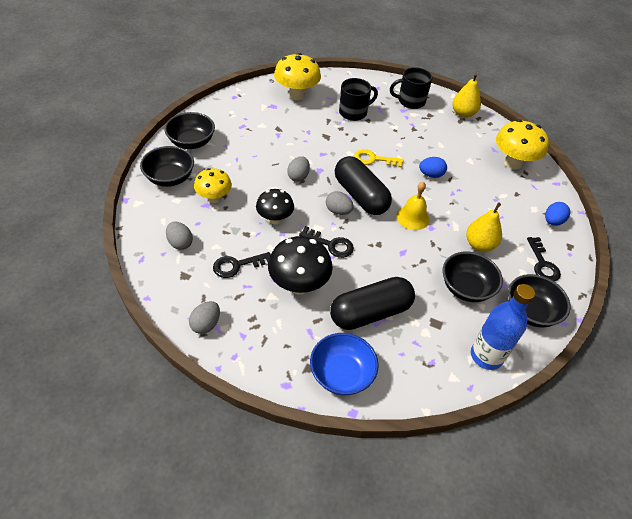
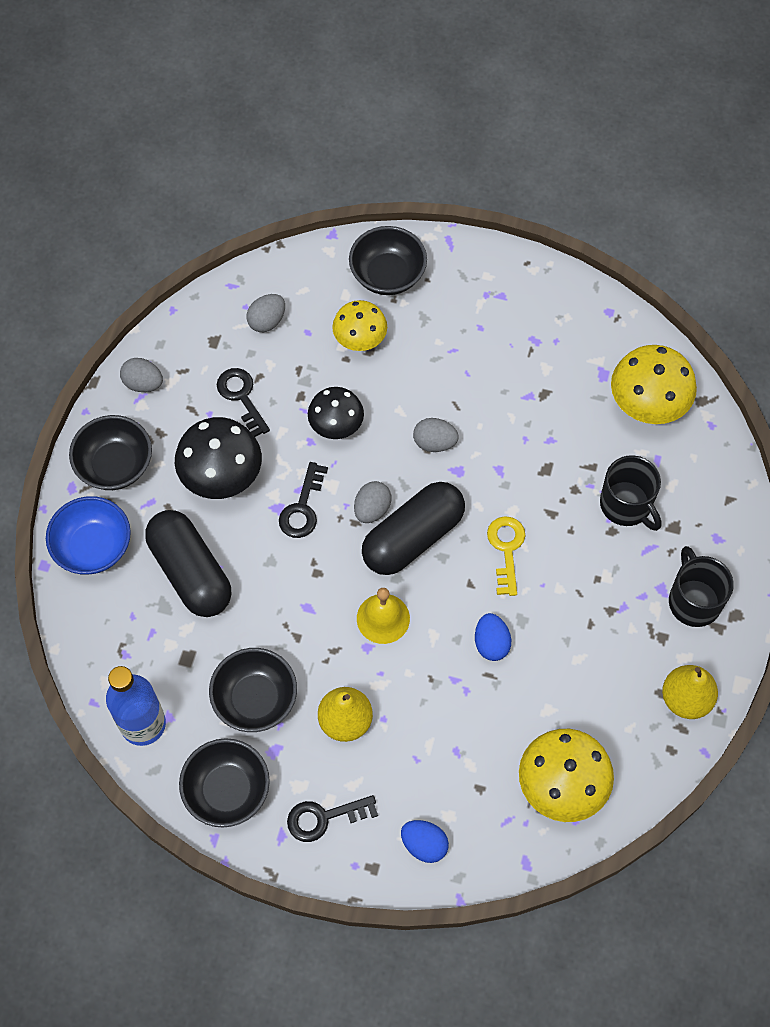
camera: 85 degrees right, 15 degrees up
(192, 142) = (474, 281): black bowl -> black bowl (115, 465)

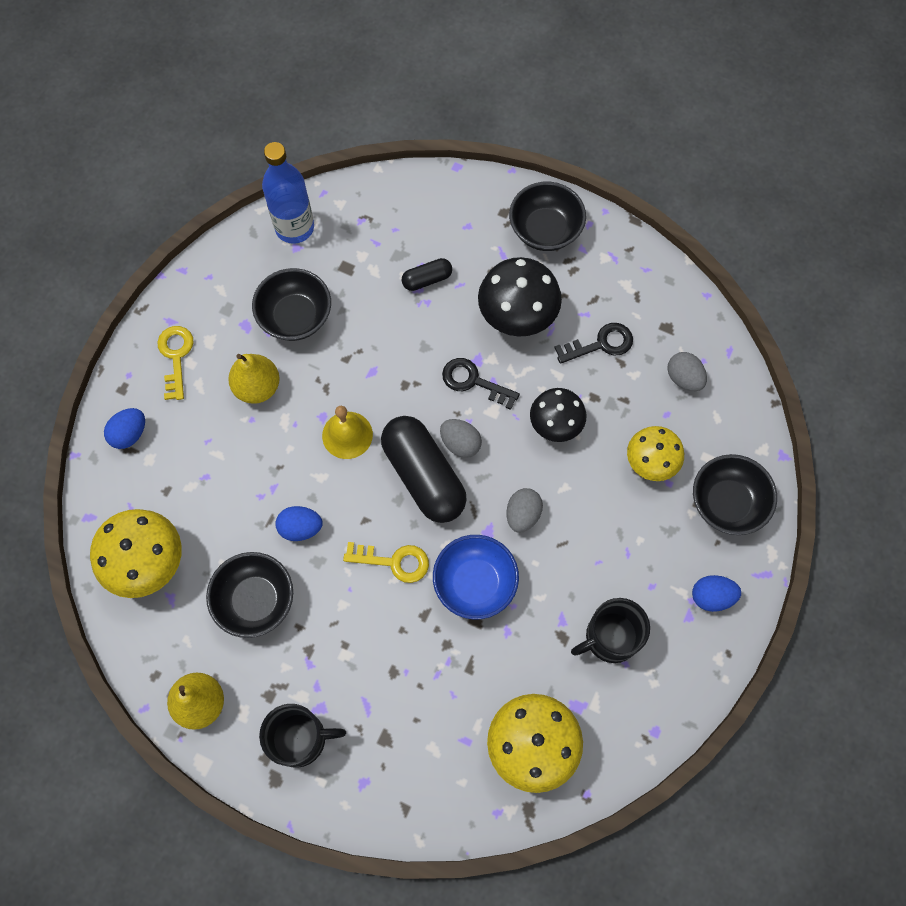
camera: 100 degrees right, 5 degrees up
(93, 547) = (467, 205): blue bowl -> blue bowl (475, 583)
(143, 383) = (627, 261): grey egg -> none
(190, 572) = (427, 279): black capsule -> black capsule, size x0.48
(227, 790) = (220, 284): black bowl -> black bowl (255, 600)
(324, 817) = (176, 357): black key -> yellow key
(479, 279) = (711, 596): none -> blue egg
(626, 505) = (419, 694): black mug -> black mug (610, 637)

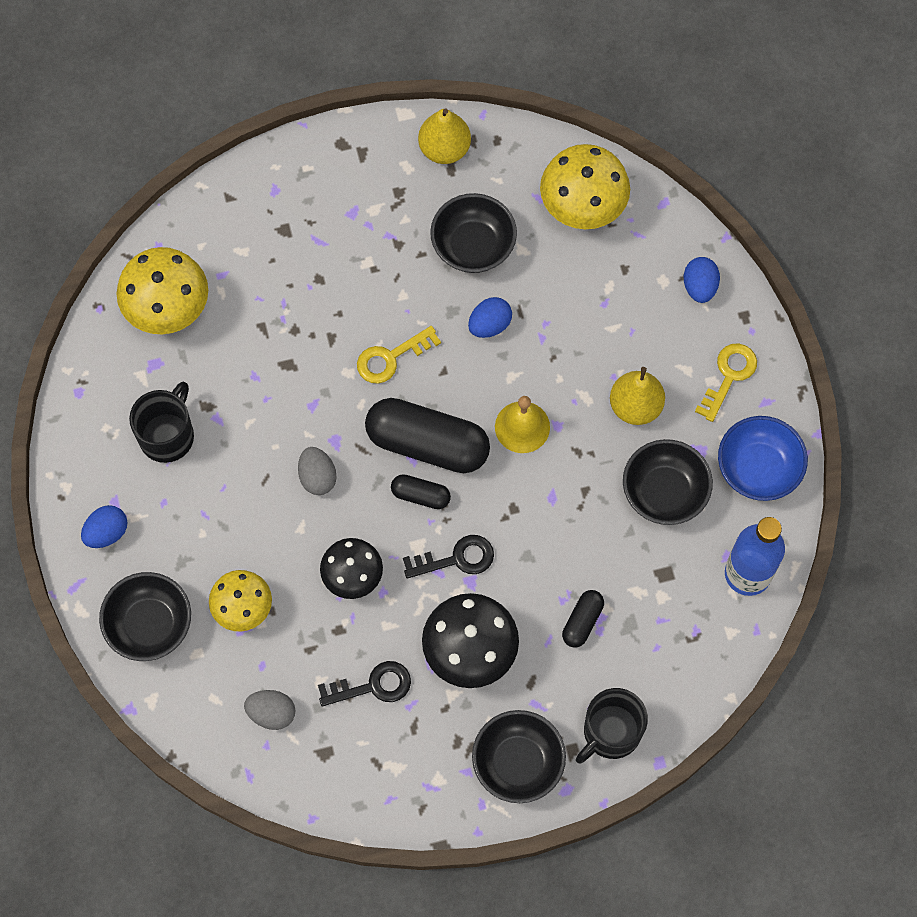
camera: 140 degrees right, 0 degrees up
(176, 357) = (729, 376): yellow key -> yellow key turned 105 degrees counterclockwise
(300, 738) = (348, 182): black mug -> black mug (610, 732)
(460, 443) = (420, 495): grey egg -> black capsule
(475, 583) = (311, 392): blue bowl -> blue bowl (758, 468)
(600, 344) = (372, 686): black key -> black key turned 135 degrees counterclockwise

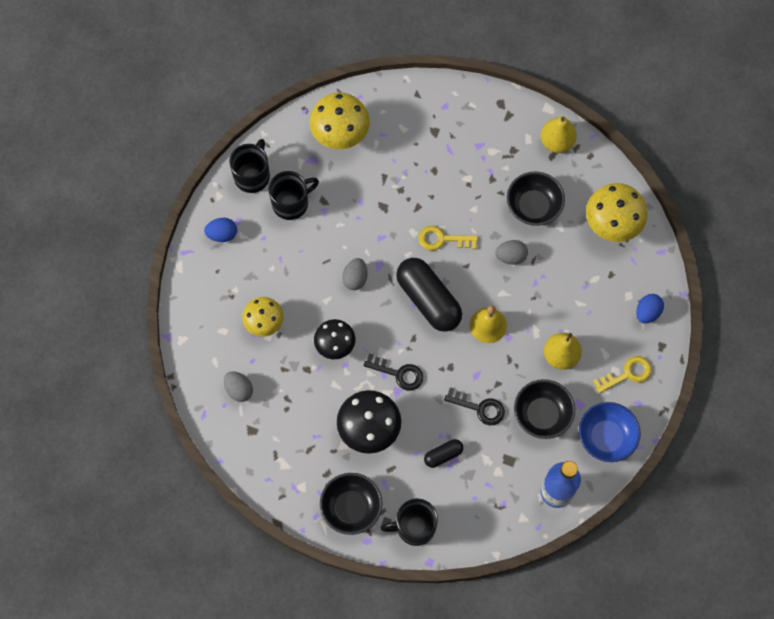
camera: 35 degrees right, 0 degrees up
(92, 433) = (252, 176): none -> black mug
(150, 624) = (209, 299): black bowl -> none
(372, 686) = (303, 412): black key -> black key (479, 408)
(420, 495) = (404, 326): black capsule -> none
(489, 325) = (511, 256): blue egg -> grey egg

